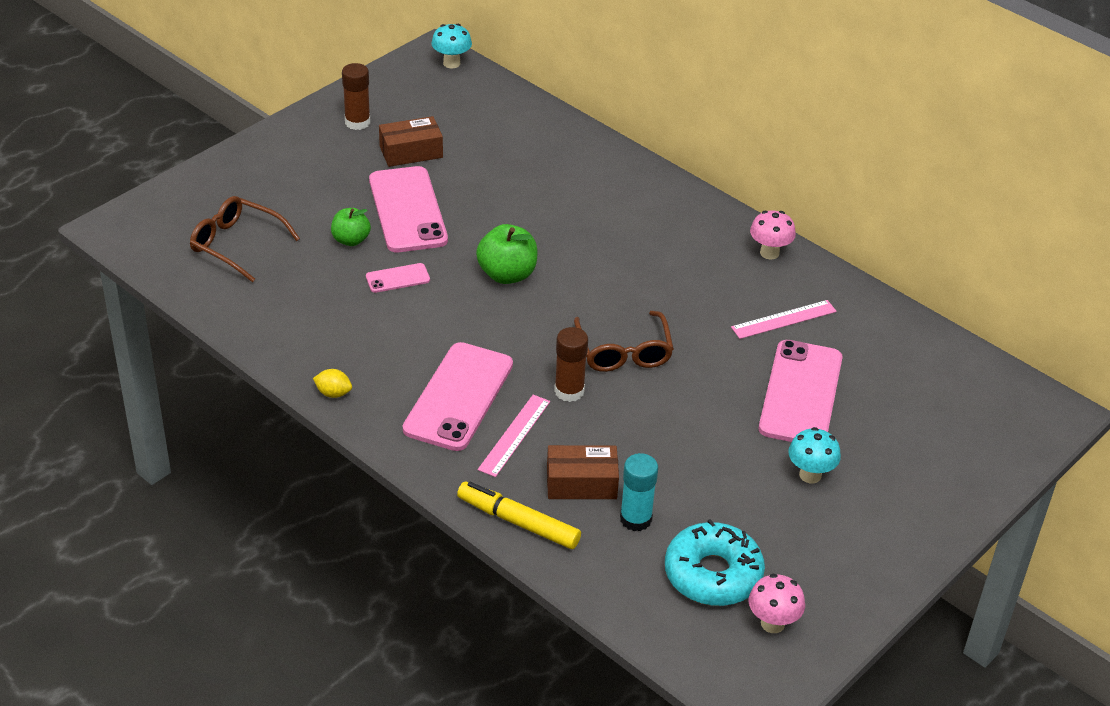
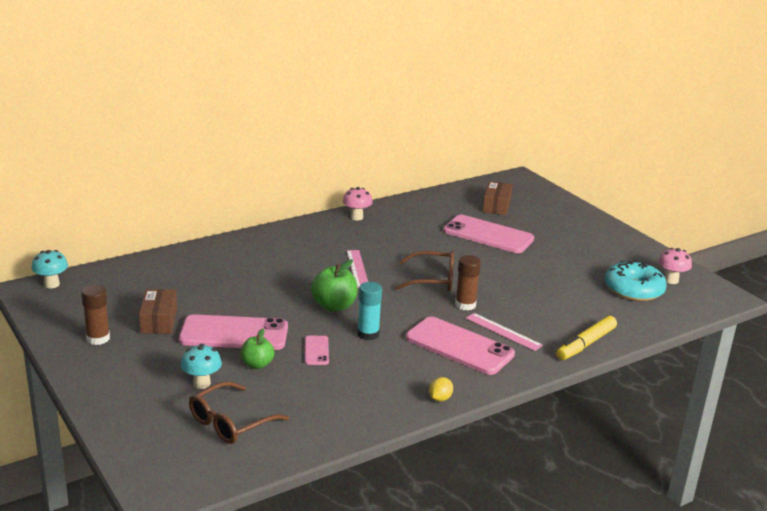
camera: 75 degrees left, 15 degrees down
(581, 483) = (553, 316): brown box -> brown box (496, 206)
(635, 519) = (586, 304): turquoise glue stick -> turquoise glue stick (368, 334)
(784, 319) = (421, 226): pink ruler -> pink ruler (357, 268)
(810, 475) = (556, 246): turquoise mushroom -> turquoise mushroom (202, 383)

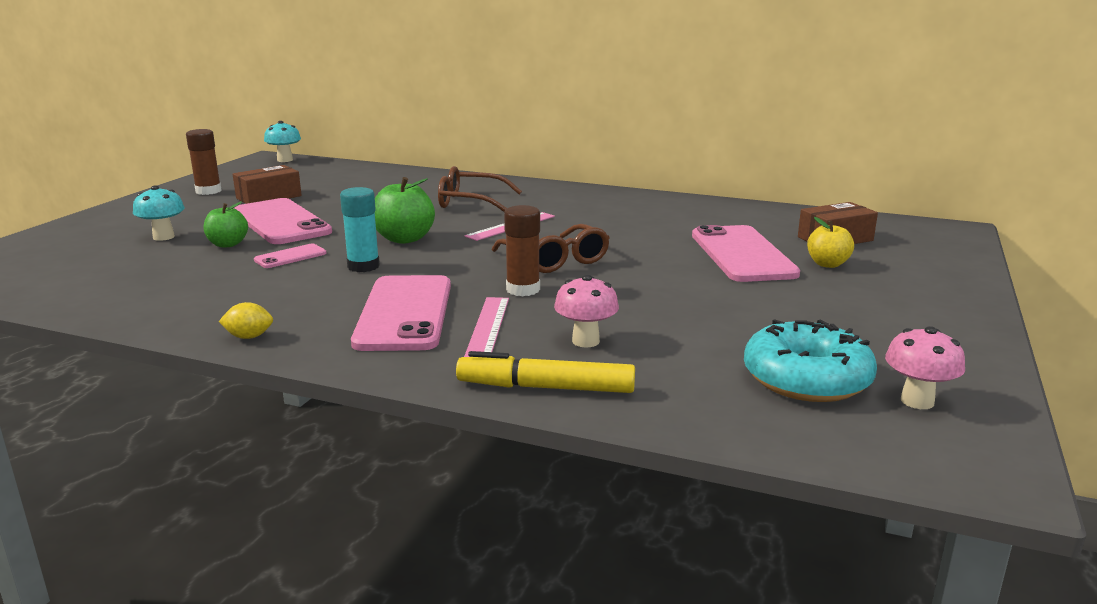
camera: 55 degrees right, 5 degrees down
(231, 422) = (94, 264): brown glasses -> brown glasses (471, 202)
(356, 217) = (630, 198): pink mushroom -> pink mushroom (585, 341)
(526, 224) = (827, 264): none -> yellow apple

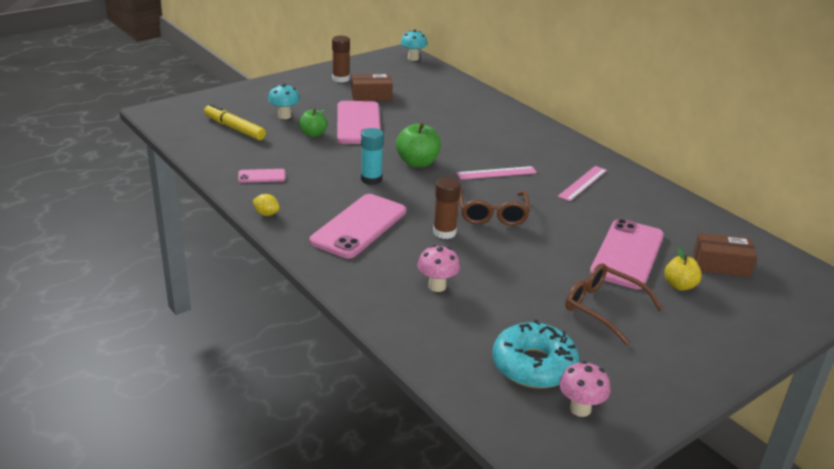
camera: 30 degrees right, 10 degrees up
(290, 257) = (338, 157): pink phone -> pink phone (261, 176)
(471, 202) = (495, 140): brown glasses -> brown glasses (604, 308)
(488, 326) = (394, 254): pink ruler -> pink ruler (582, 183)
(546, 387) = (380, 309): yellow marker -> yellow marker (234, 128)

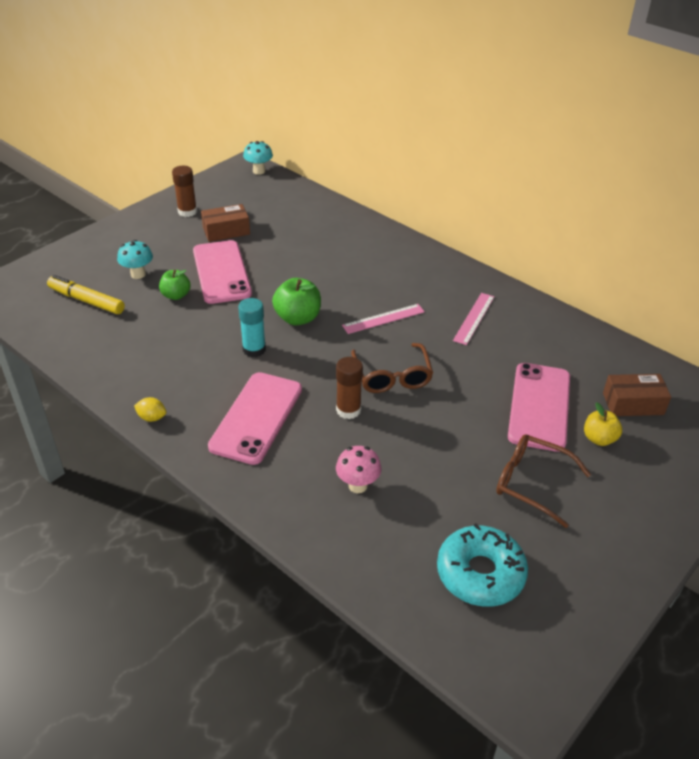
camera: 10 degrees left, 10 degrees up
(261, 176) = (133, 365): pink phone -> none
(580, 409) = (539, 621): pink mushroom -> none

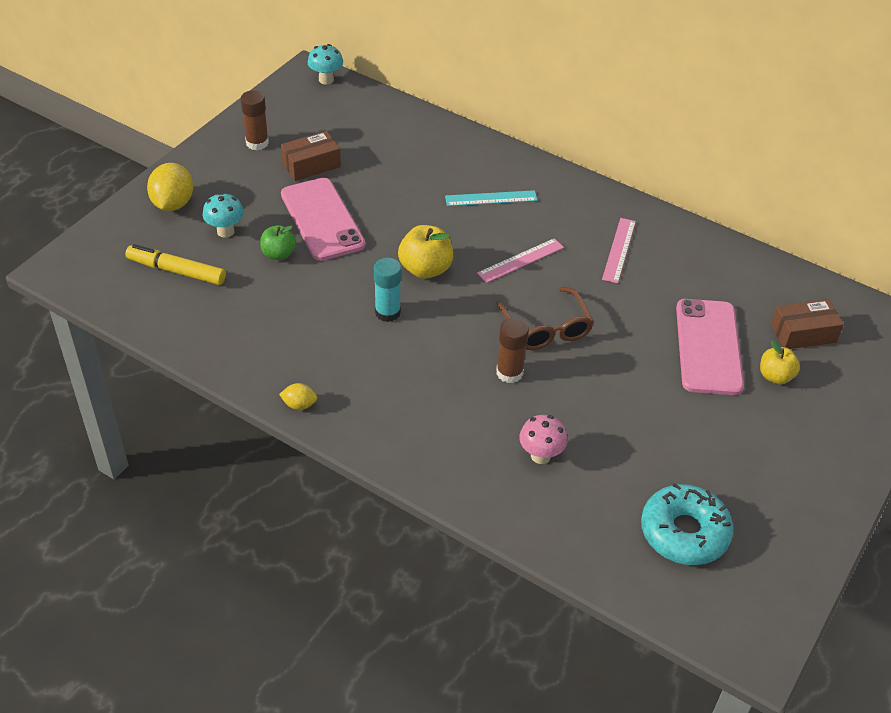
camera: 10 degrees left, 5 degrees up
(103, 250) = (173, 204): none -> yellow lemon
(256, 417) = (413, 392): pink phone -> none
(298, 318) = (425, 269): green apple -> yellow apple
(370, 268) = (491, 198): none -> turquoise ruler
(532, 483) = (717, 432): brown glasses -> none

